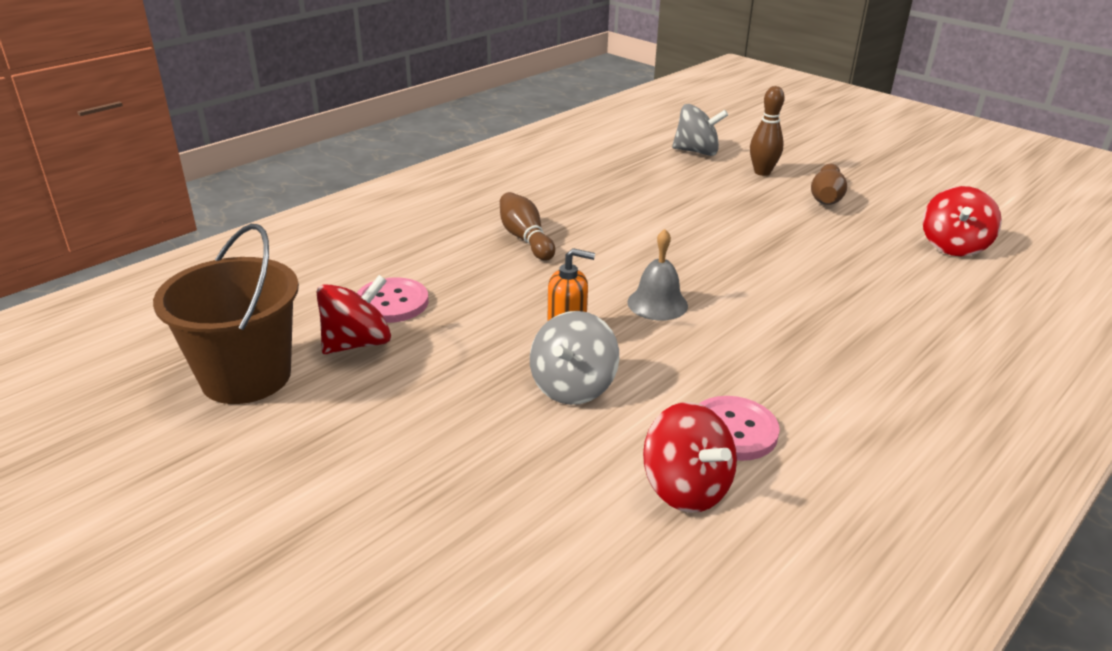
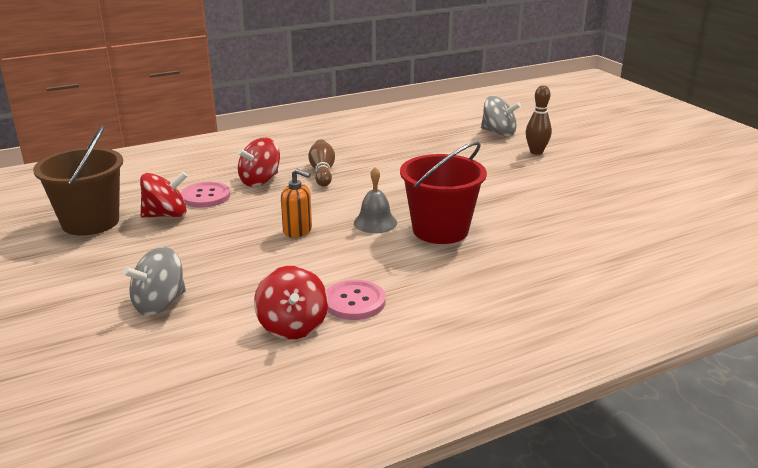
camera: 20 degrees right, 5 degrees down
(573, 387) = (274, 260): grey spinning top -> grey spinning top (159, 304)
(746, 300) = (440, 230): none -> red bucket
(826, 197) = (570, 174): brown bowling pin -> none
(953, 246) = (641, 220): red spinning top -> red spinning top (260, 181)

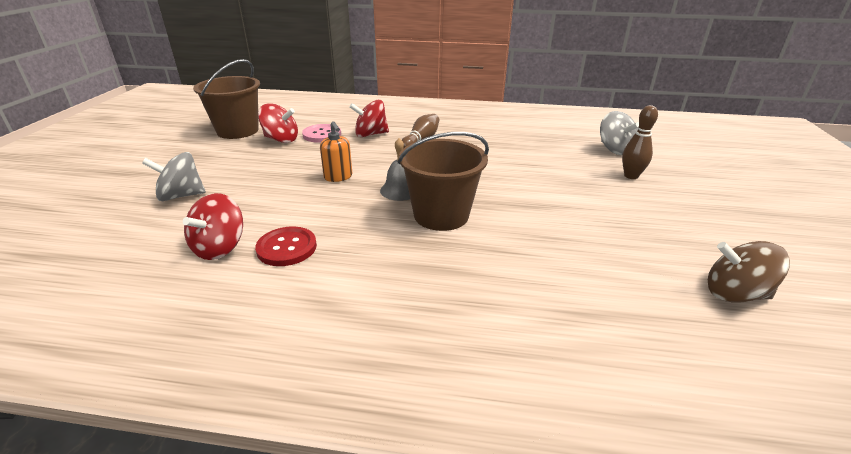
camera: 35 degrees right, 5 degrees up
(354, 302) = (287, 248): pink button -> red button
(440, 230) = (441, 215): red bucket -> brown bucket
(682, 212) = (734, 294): none -> brown spinning top

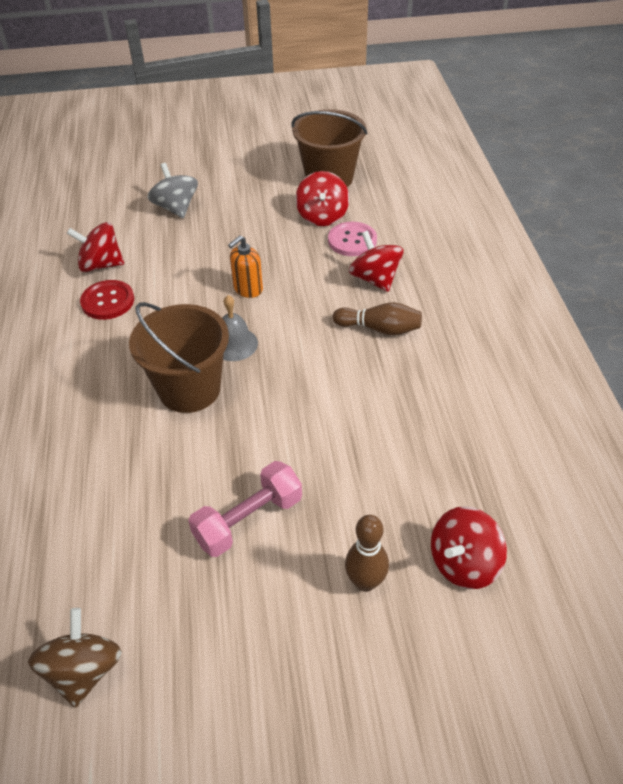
camera: 75 degrees right, 15 degrees up
(583, 206) = (248, 520): none -> pink dumbbell
(615, 150) = (463, 563): grey spinning top -> red spinning top

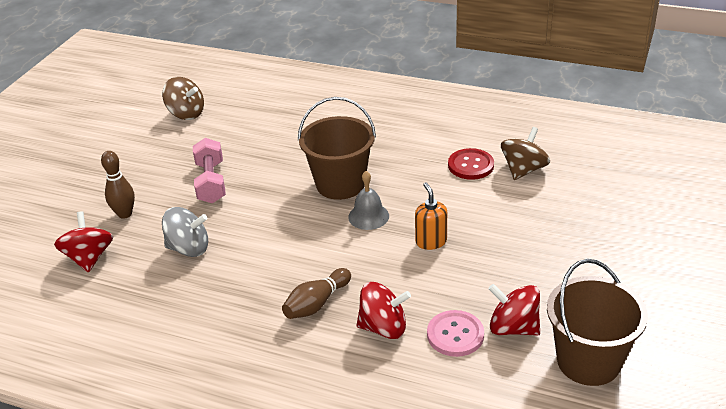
camera: 120 degrees right, 10 degrees down
(101, 265) = (523, 170): red spinning top -> brown spinning top
(176, 208) = (590, 229): grey spinning top -> grey spinning top (189, 248)

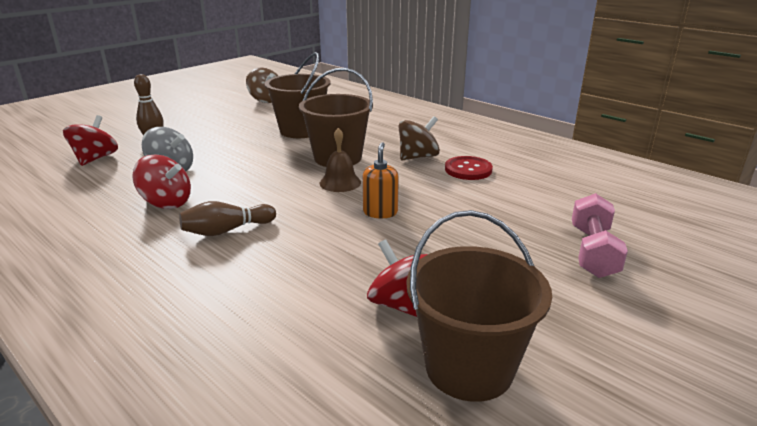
camera: 20 degrees right, 10 degrees down
(211, 182) = (237, 137): pink dumbbell -> pink dumbbell (593, 252)
(270, 154) = (301, 130): none -> brown bucket
(368, 216) = (340, 182): grey bell -> brown bell
(383, 327) = (267, 266): red spinning top -> red spinning top (166, 202)
(455, 335) = (332, 293): pink button -> none
(523, 170) = (519, 183): brown spinning top -> brown spinning top (418, 157)

